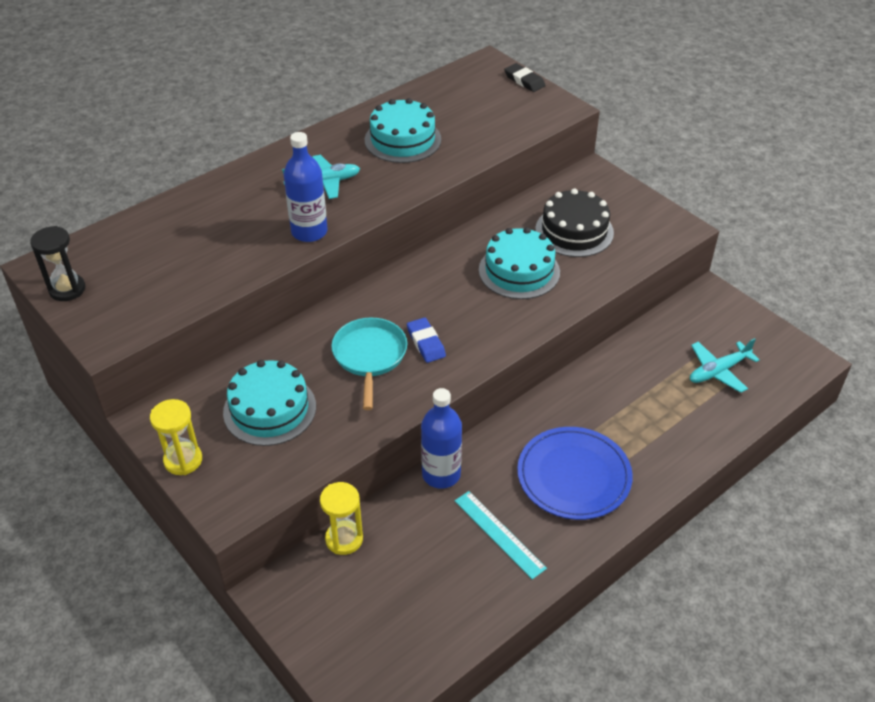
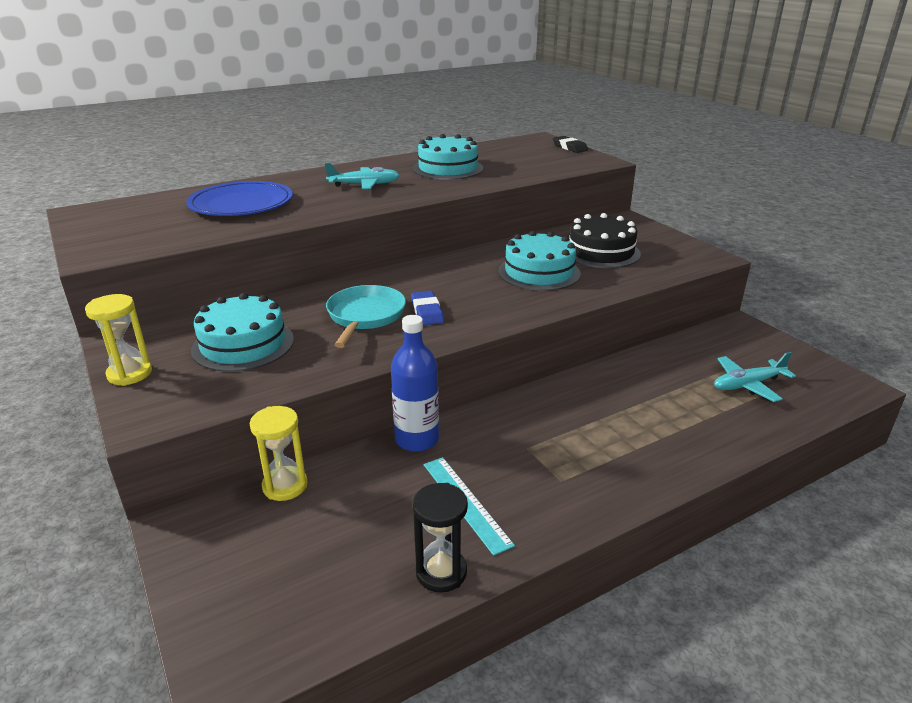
camera: 10 degrees right, 15 degrees down
(67, 289) = (89, 225): black hourglass -> black hourglass (441, 572)
(309, 232) = (334, 208): blue bottle -> none
(574, 476) = (568, 458): blue plate -> blue plate (241, 204)

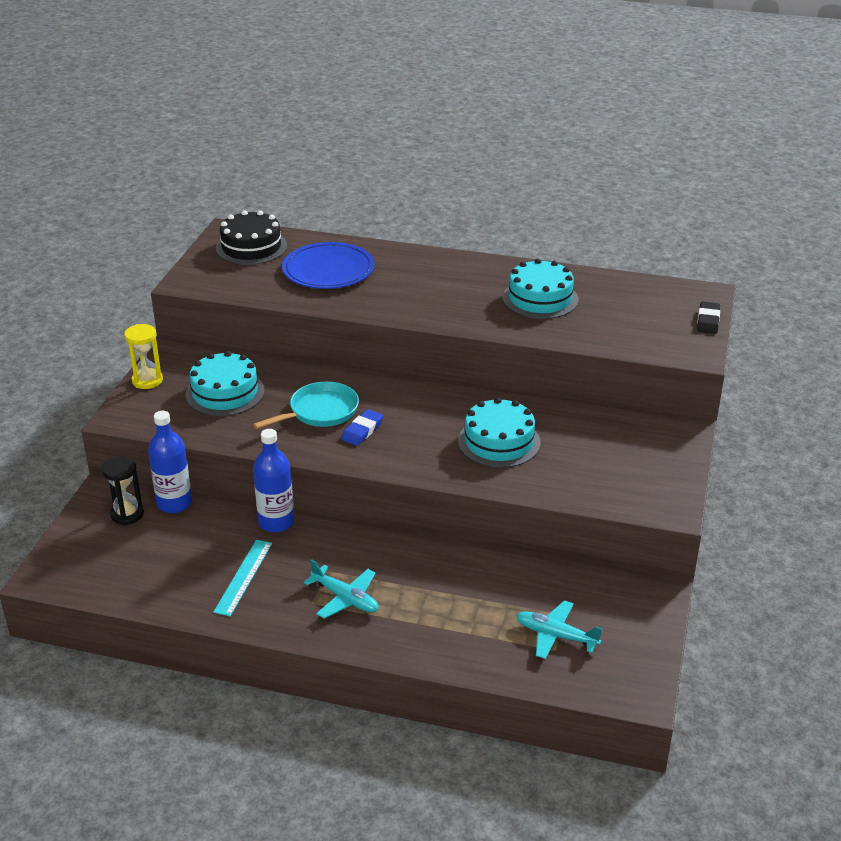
camera: 45 degrees right, 5 degrees up
(285, 486) = (174, 503): yellow hourglass -> blue bottle
(364, 185) = (441, 288): turquoise plane -> turquoise plane (345, 598)
(441, 572) = (179, 601): black hourglass -> black hourglass (127, 514)
(601, 252) = (587, 450): black cake -> black cake (251, 247)

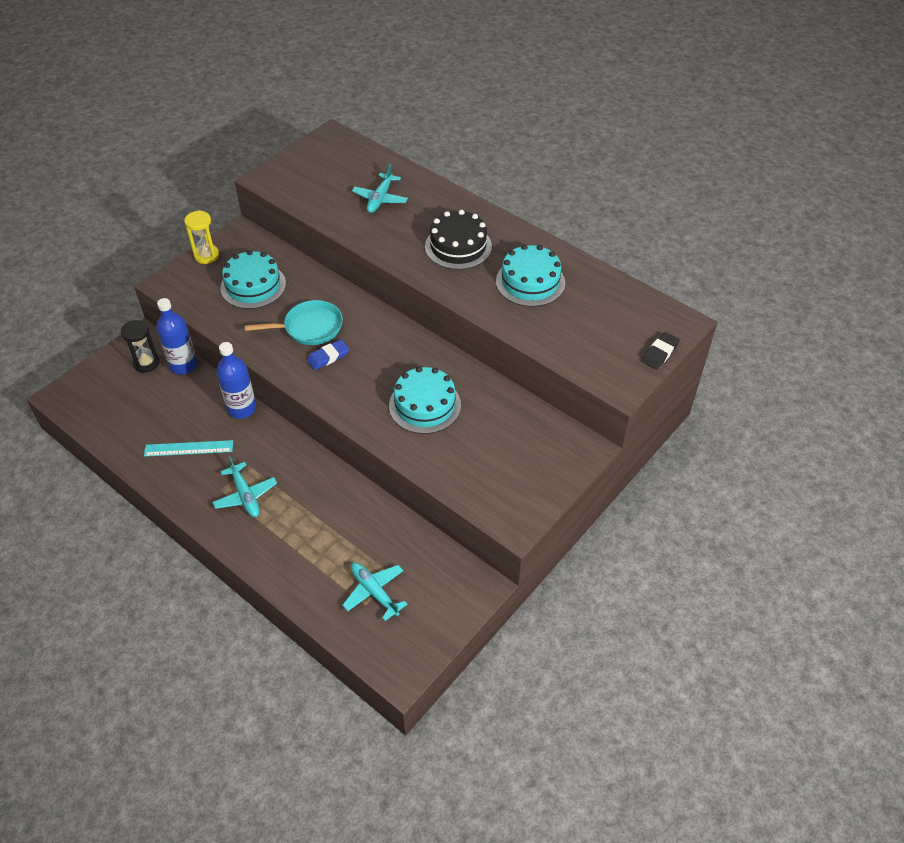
camera: 25 degrees right, 15 degrees up
(243, 577) = (188, 448): turquoise ruler -> turquoise ruler turned 45 degrees clockwise
(251, 247) = (338, 157): black cake -> black cake (458, 246)
(328, 270) = (380, 199): blue plate -> turquoise plane

